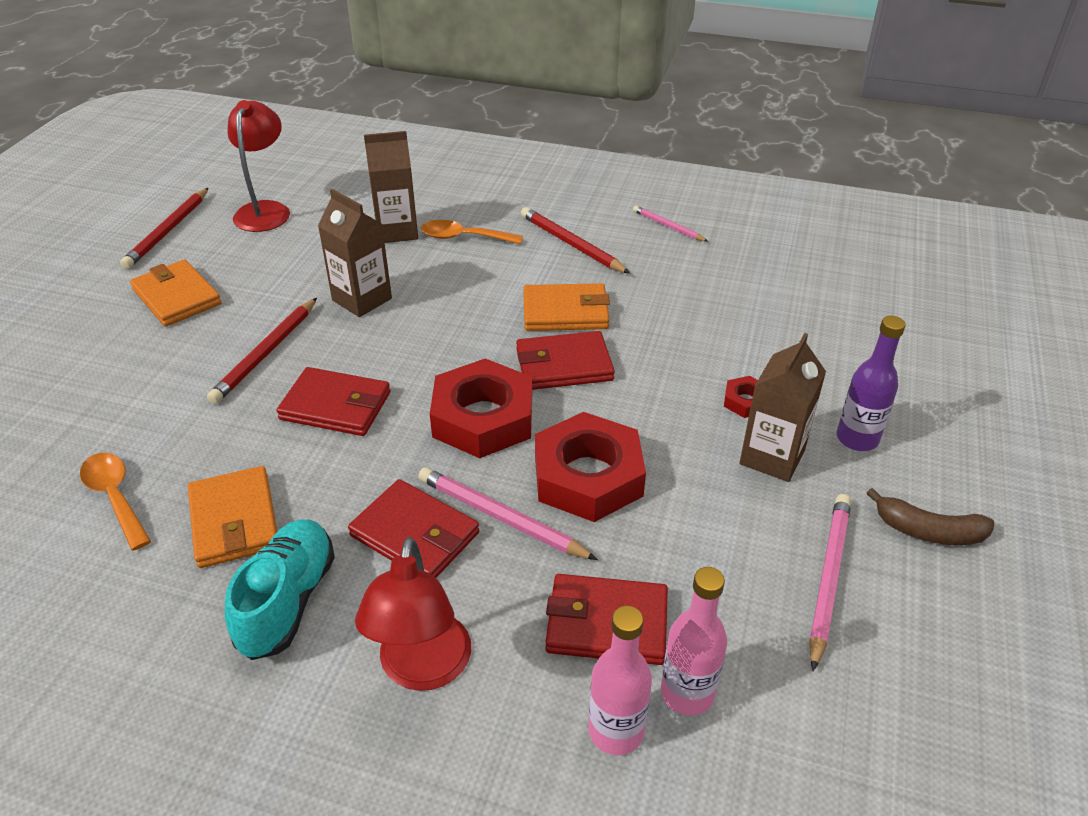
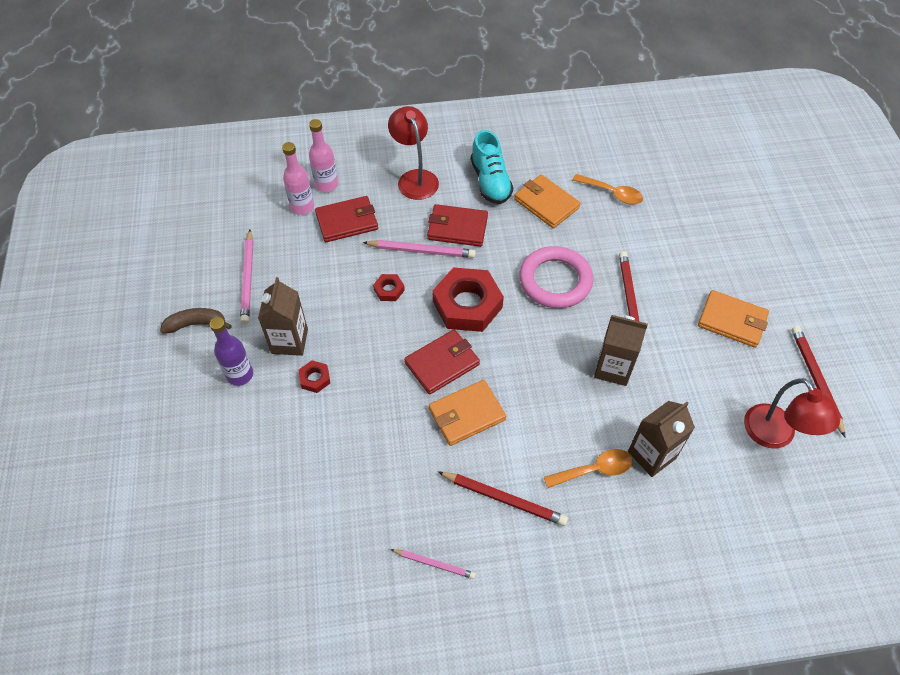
camera: 155 degrees right, 15 degrees up
(336, 406) = (555, 280): red wallet -> pink ring
(588, 476) = (389, 290): red nut -> red nut, size x0.45

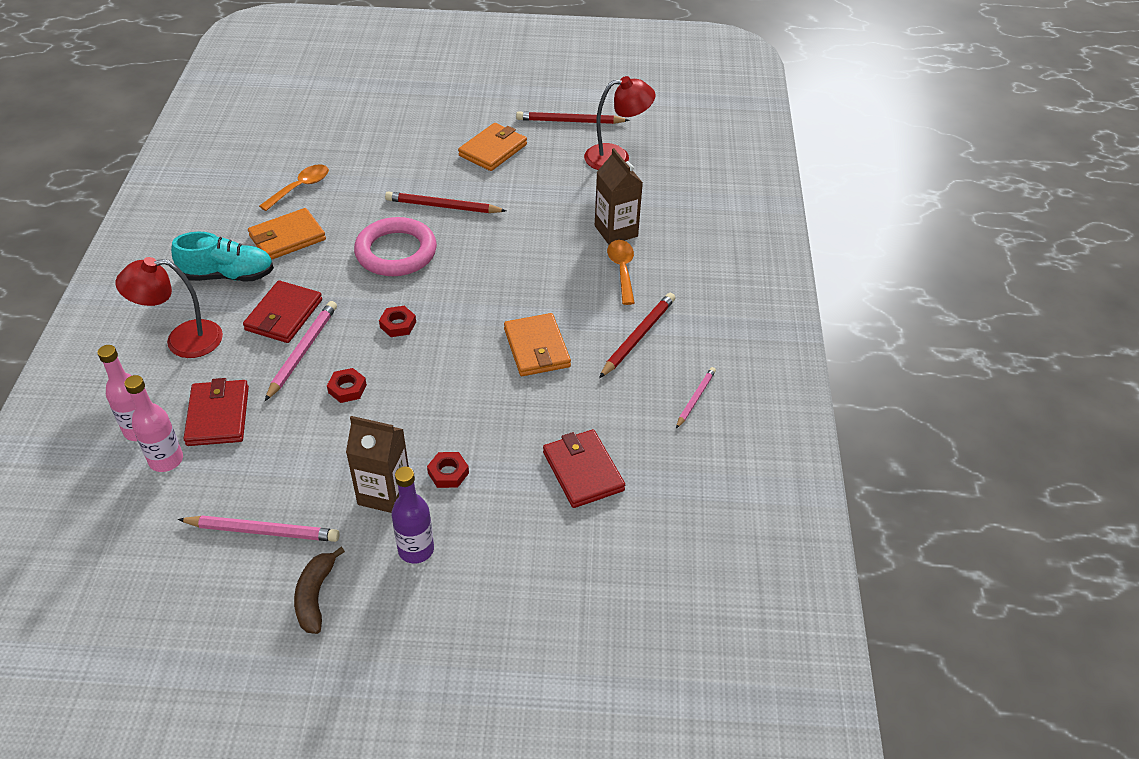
camera: 80 degrees left, 10 degrees down
(442, 363) = (467, 357): red wallet -> red wallet (583, 471)
(467, 305) = (398, 325): red nut -> red nut, size x0.45
(613, 368) = (518, 235): brown carton -> none

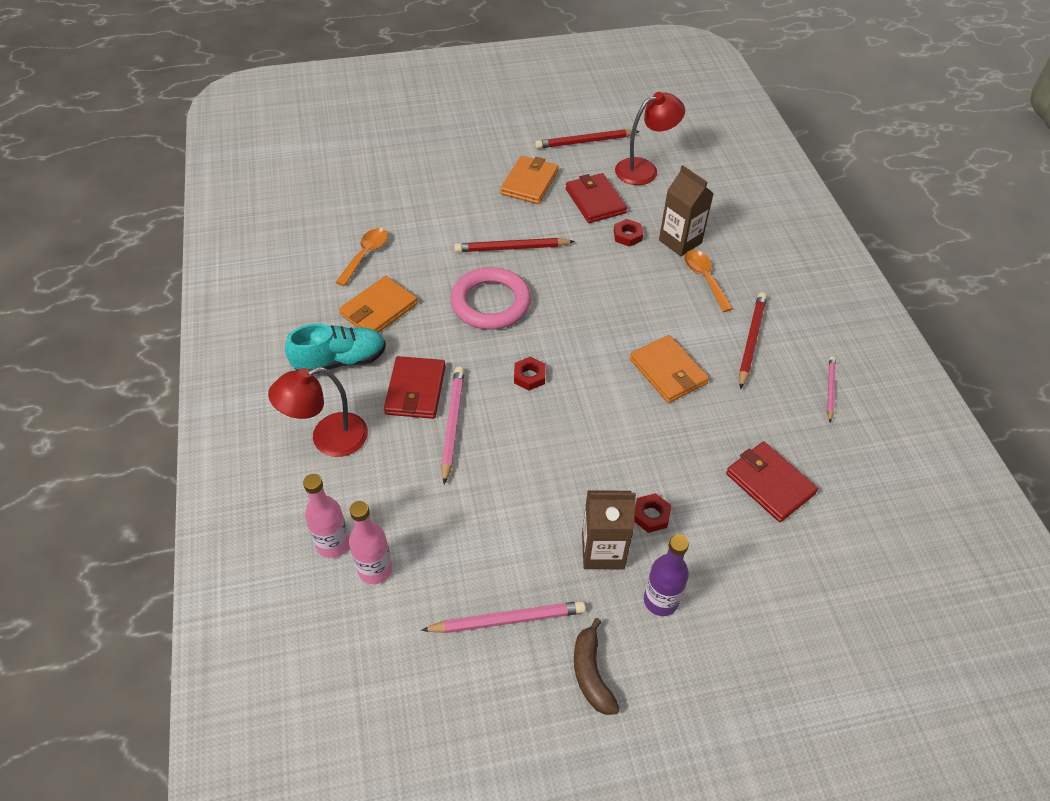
camera: 15 degrees left, 5 degrees up
(218, 415) = (403, 510): red wallet -> red wallet (595, 201)
(347, 388) = (514, 452): red nut -> red nut (627, 235)

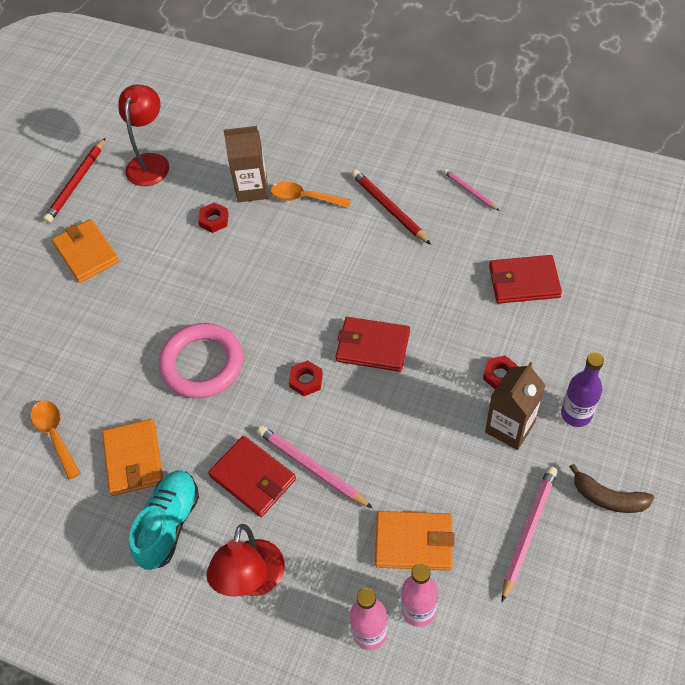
camera: 50 degrees left, 5 degrees up
(511, 248) = (152, 312): red pencil -> none
(595, 201) = (154, 218): red wallet -> red wallet (372, 346)
(668, 371) = (376, 280): orange wallet -> orange wallet (414, 542)

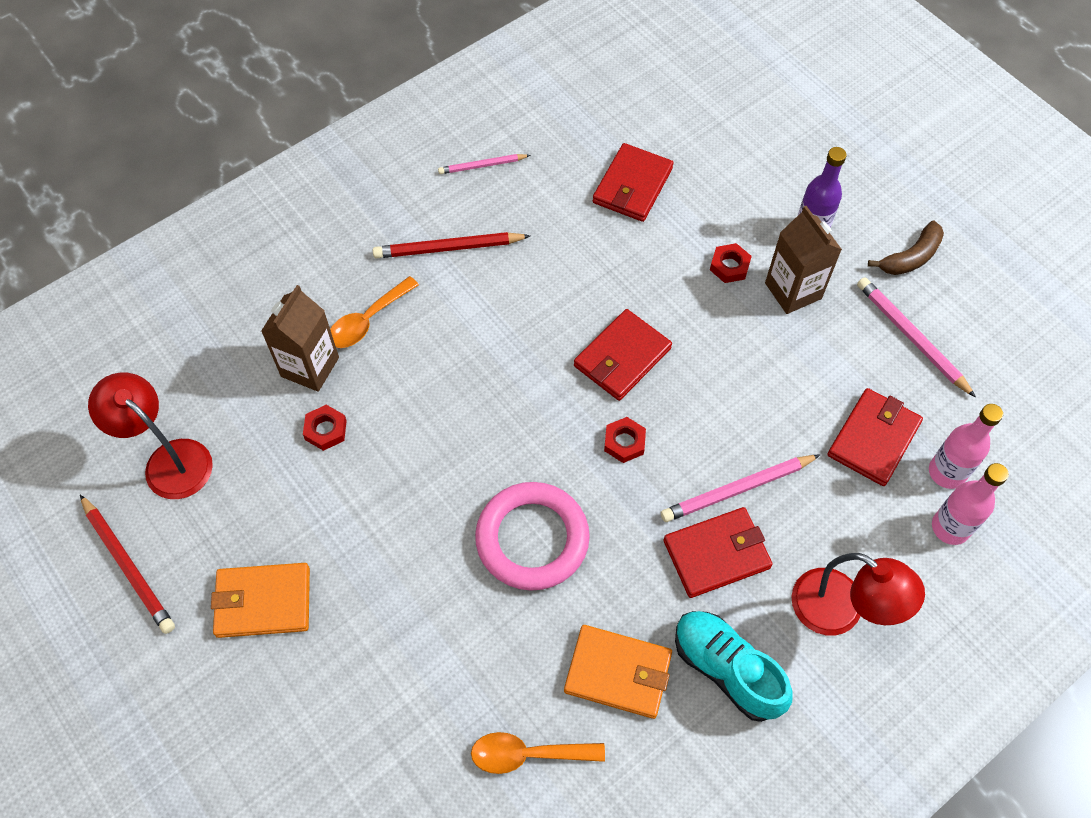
camera: 65 degrees left, 5 degrees up
(414, 542) = (873, 439): orange wallet -> red wallet

